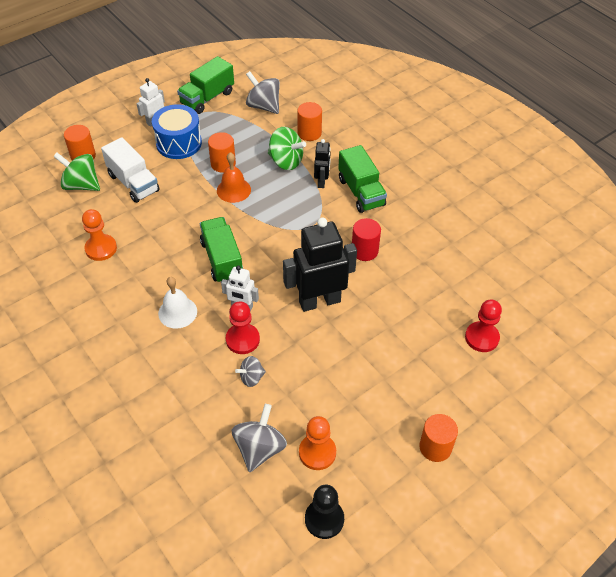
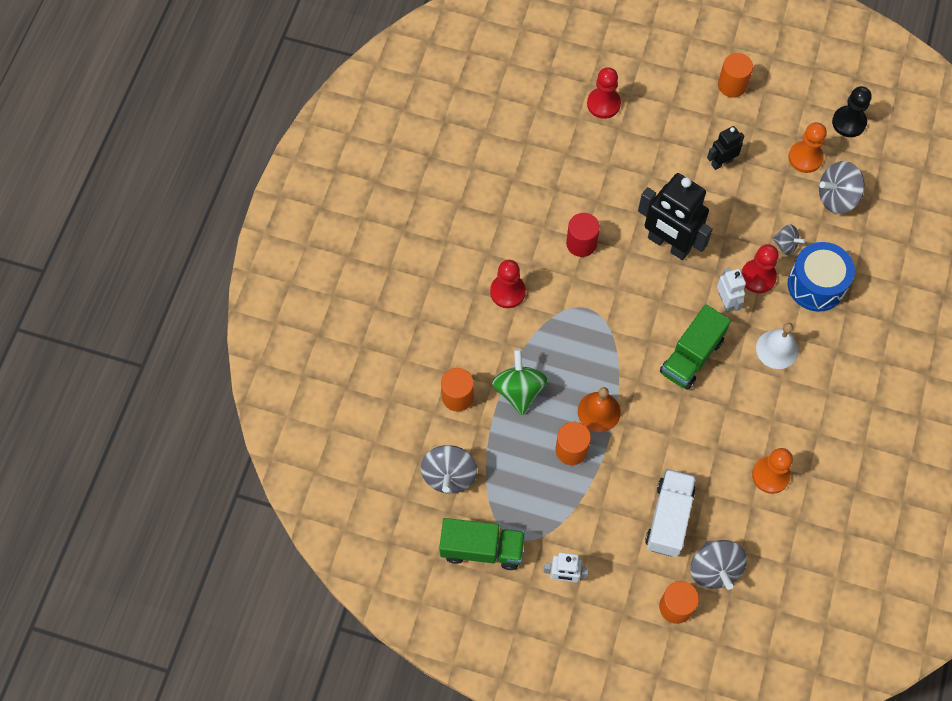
camera: 125 degrees left, 15 degrees up
(81, 185) = (714, 569): green spinning top -> grey spinning top
(179, 143) = (577, 520): blue drum -> blue drum (816, 285)
(322, 181) = (521, 337): black robot -> black robot (721, 162)
(361, 192) = (507, 292): green truck -> red pawn

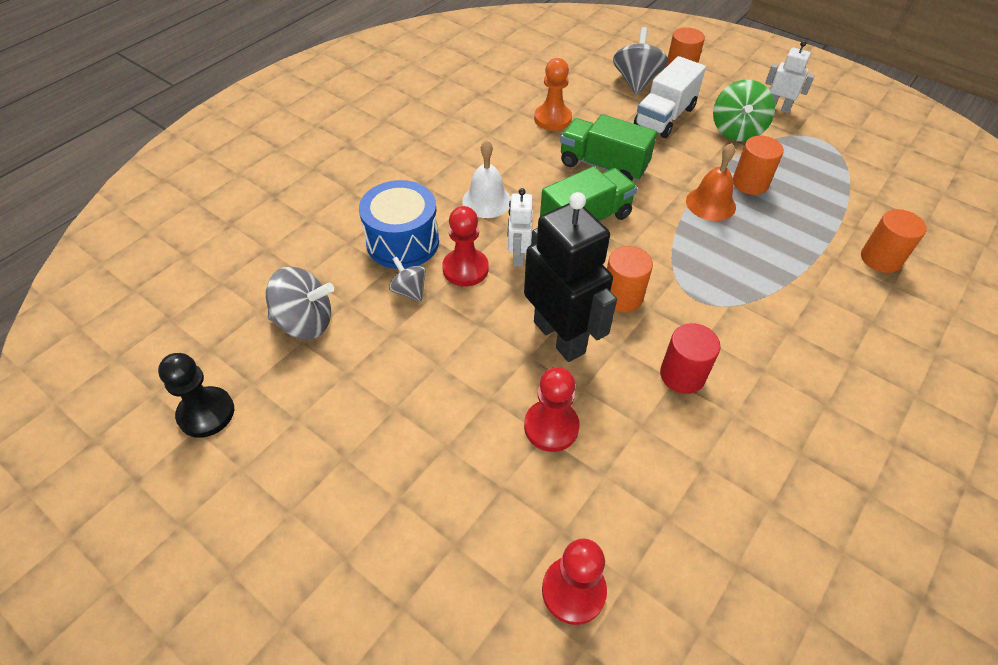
camera: 160 degrees left, 15 degrees down
(449, 475) = (892, 197): grey spinning top -> none
(482, 549) = (858, 141): green truck -> green truck (603, 166)
(507, 292) = (802, 347): red pawn -> red pawn (551, 427)
(519, 390) = (802, 245): green spinning top -> green spinning top (736, 131)
(721, 162) = (428, 419): black robot -> none
(732, 85) = (333, 542): orange cylinder -> orange cylinder (622, 296)
(805, 158) = (306, 385): orange pawn -> none

